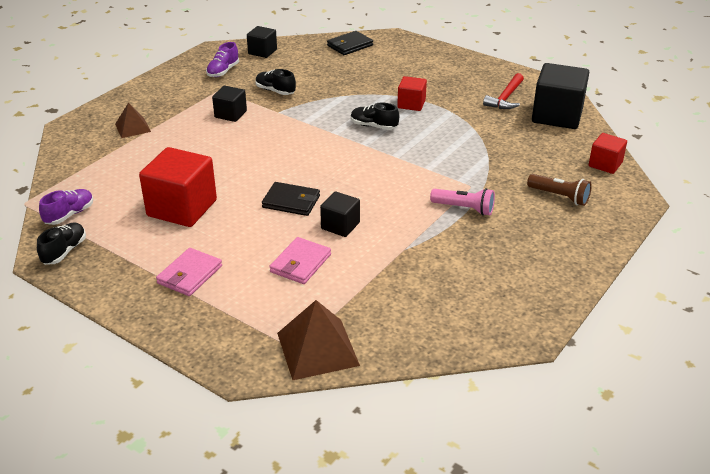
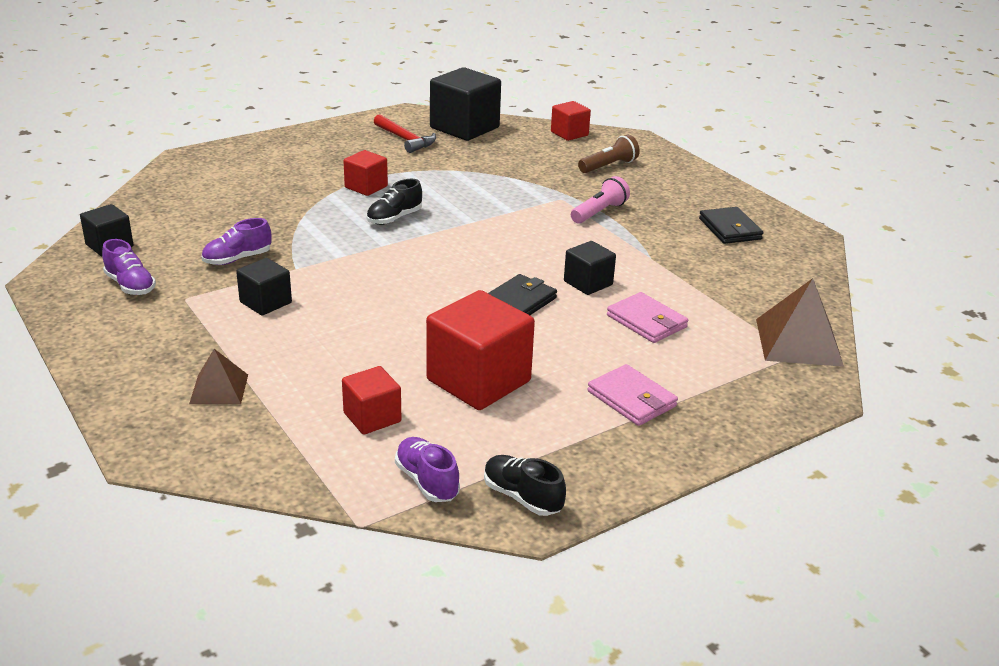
camera: 70 degrees left, 5 degrees down
(125, 181) = (372, 417): none -> red cube
(275, 91) = (237, 259): black shoe -> purple shoe
(350, 45) = (174, 186): black wallet -> black wallet (730, 229)

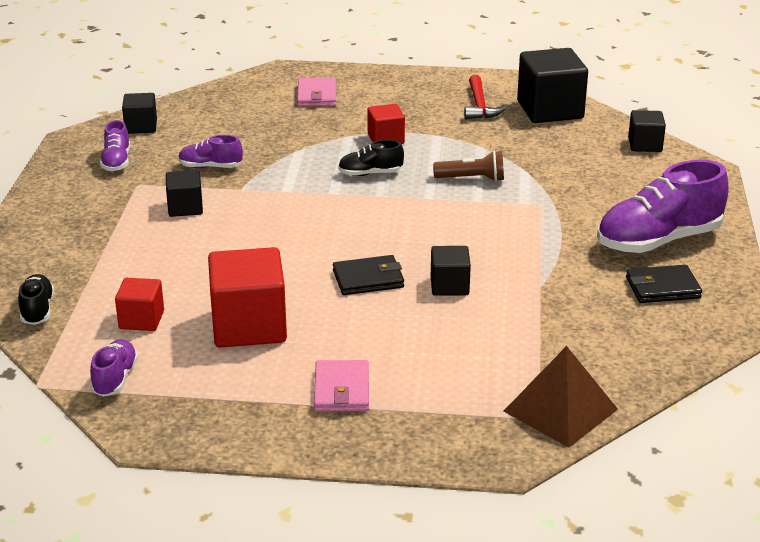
camera: 40 degrees right, 0 degrees up
(219, 389) = (76, 258): brown pyramid -> none
(522, 497) = (159, 419): black shoe -> black shoe (37, 310)
(569, 134) = (645, 145): red cube -> black cube
(599, 212) = (557, 228): pink flashlight -> none
(609, 166) = (635, 188): brown flashlight -> brown flashlight (472, 179)
(646, 321) = (450, 336): pink wallet -> pink wallet (317, 95)
(678, 197) = (658, 241): none -> purple shoe
(730, 229) = (662, 288): black wallet -> black wallet turned 60 degrees clockwise

